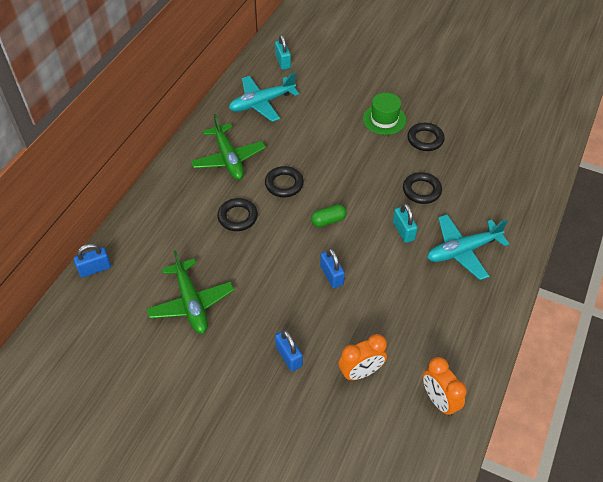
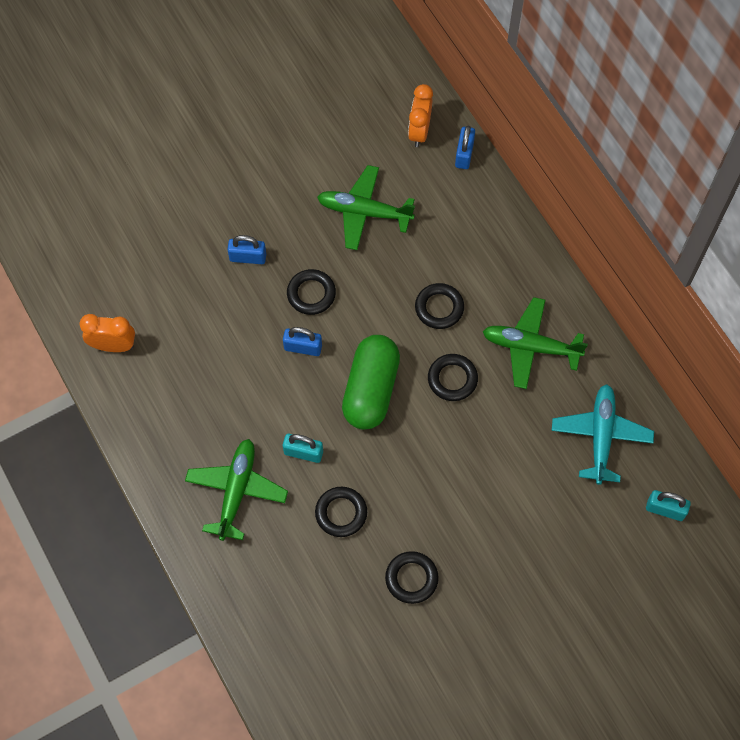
camera: 125 degrees right, 15 degrees up
(286, 295) = (311, 294): none -> black ring
(328, 221) = (370, 389): green capsule -> green capsule, size x2.15
(361, 372) = (187, 303): orange clock -> orange clock (419, 131)
(384, 119) = (476, 557): green hat -> none
(462, 251) = (236, 491): turquoise plane -> green plane

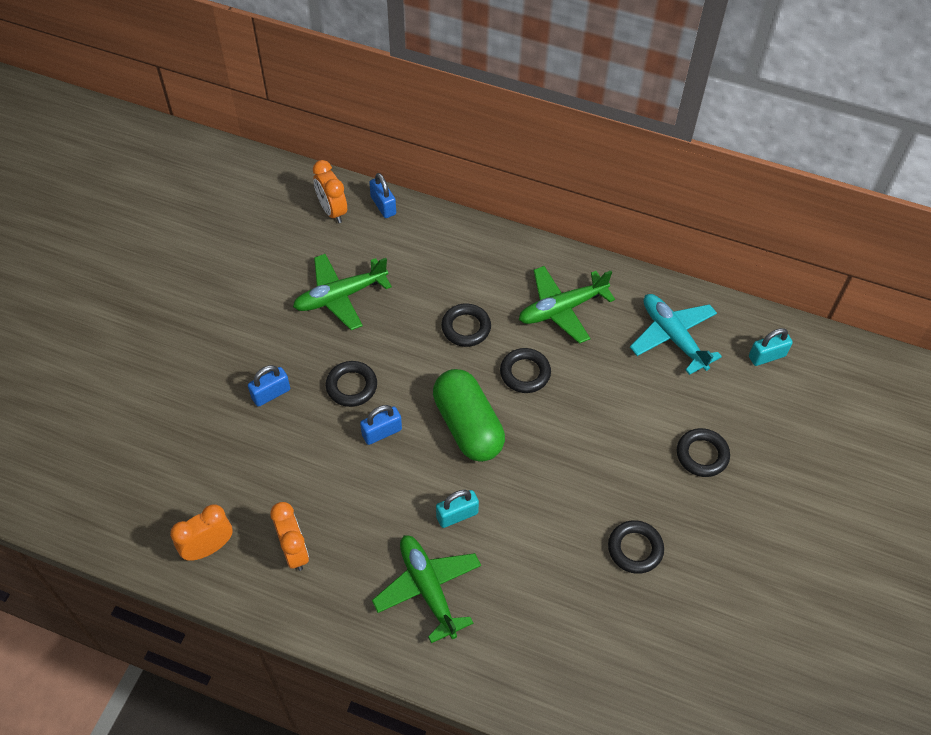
camera: 40 degrees left, 10 degrees down
(168, 392) = (294, 551): none -> orange clock
(341, 513) = (532, 540): black ring -> black ring (702, 455)

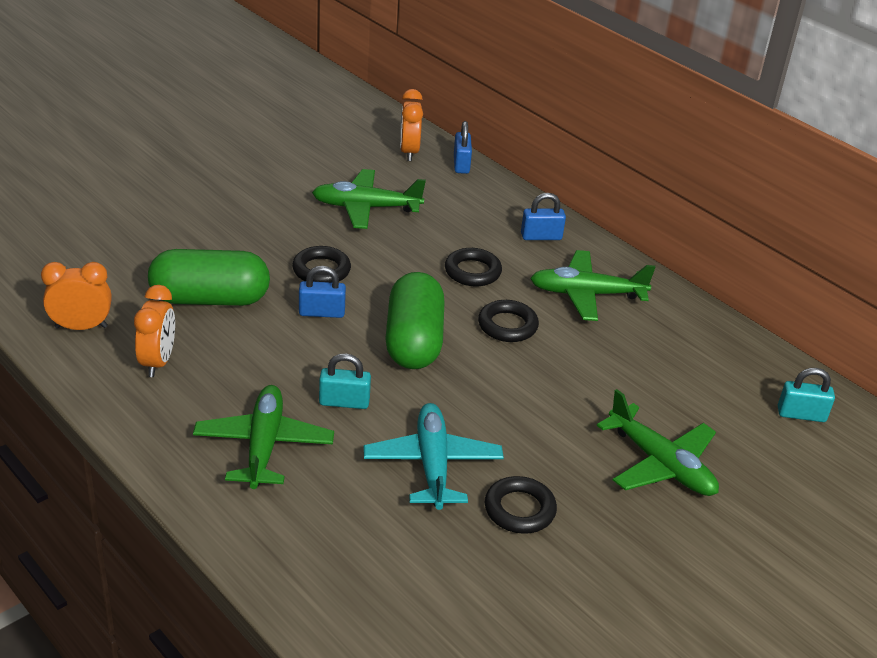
camera: 25 degrees right, 20 degrees down
(271, 394) = (240, 247): blue padlock -> blue padlock (541, 236)
(287, 464) = (210, 299): none -> green capsule
(673, 337) = (697, 358): turquoise plane -> turquoise plane (432, 464)
(702, 455) = (661, 464): black ring -> green plane

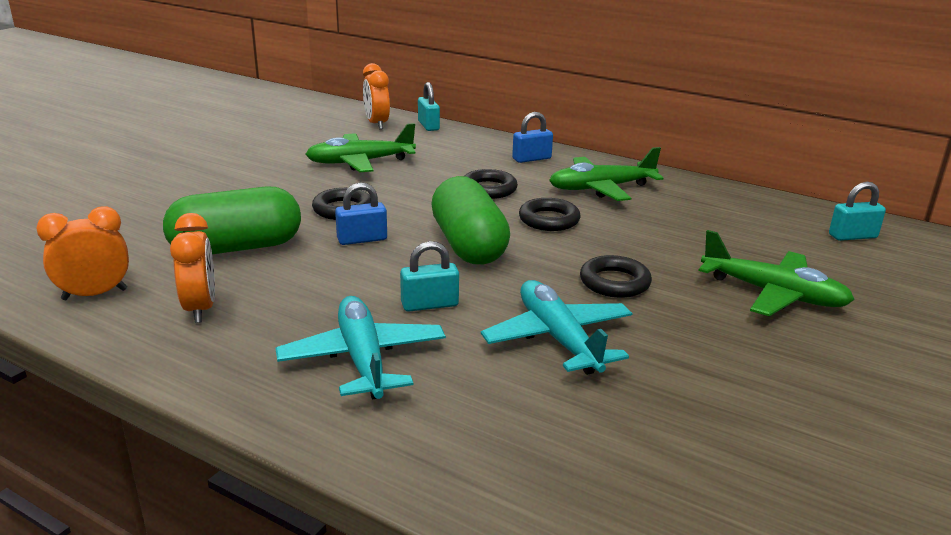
camera: 15 degrees left, 10 degrees down
(264, 445) = (363, 359): green plane -> turquoise plane
(461, 164) = (428, 126): blue padlock -> turquoise padlock
(519, 509) = (676, 359): black ring -> black ring (614, 282)

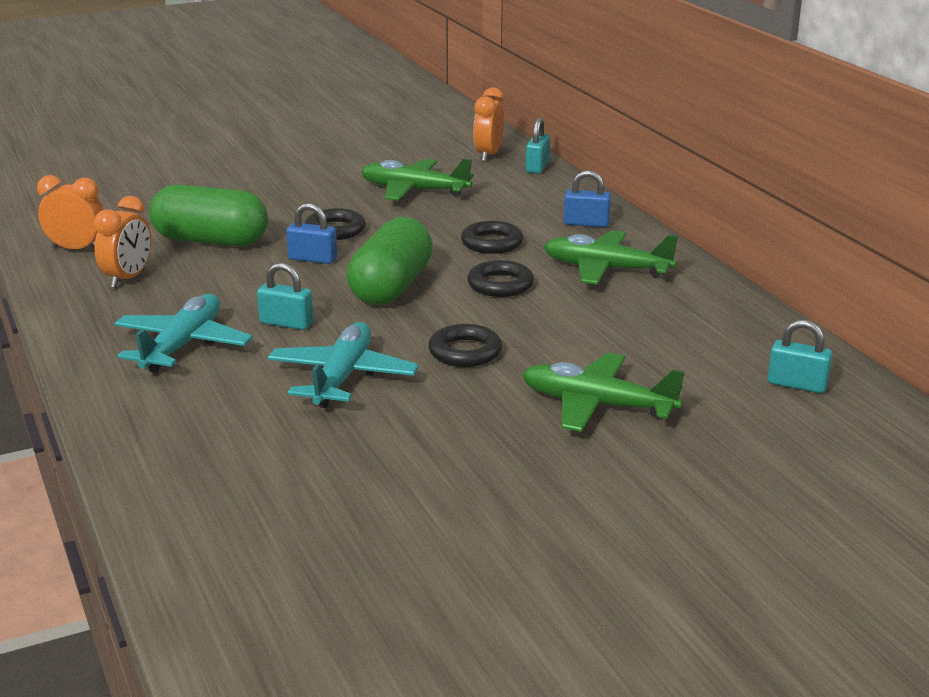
camera: 35 degrees right, 0 degrees up
(773, 294) = (597, 405): green plane -> green plane turned 135 degrees clockwise

